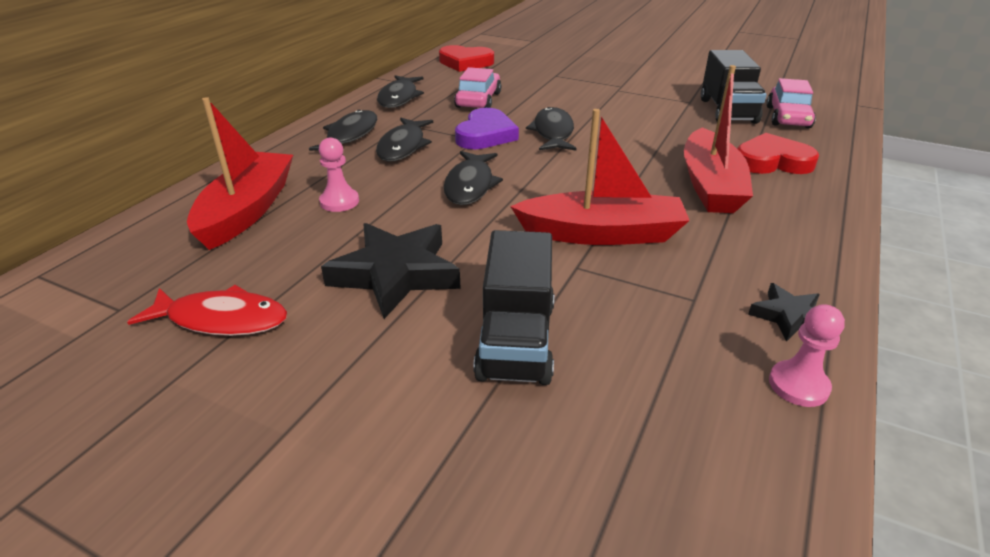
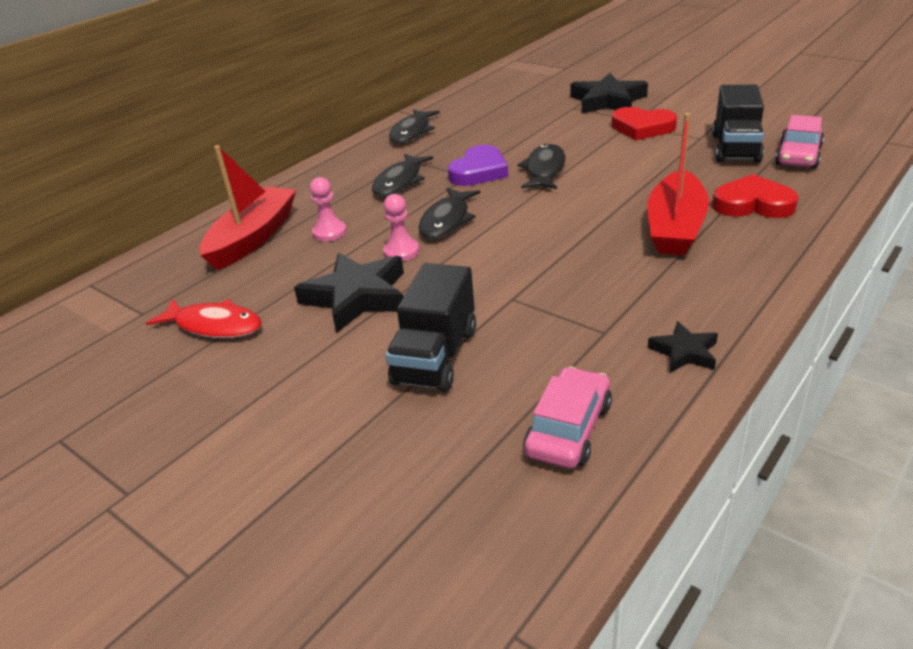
camera: 15 degrees right, 0 degrees up
(350, 135) = (356, 170): black fish -> none
(465, 63) = (488, 94): red heart -> red heart (642, 128)
(478, 100) = (485, 135): pink car -> pink car (568, 429)
(586, 69) = (607, 101): none -> black star
(602, 234) = (548, 270): red boat -> none
(798, 385) = (660, 408): pink pawn -> pink pawn (401, 251)

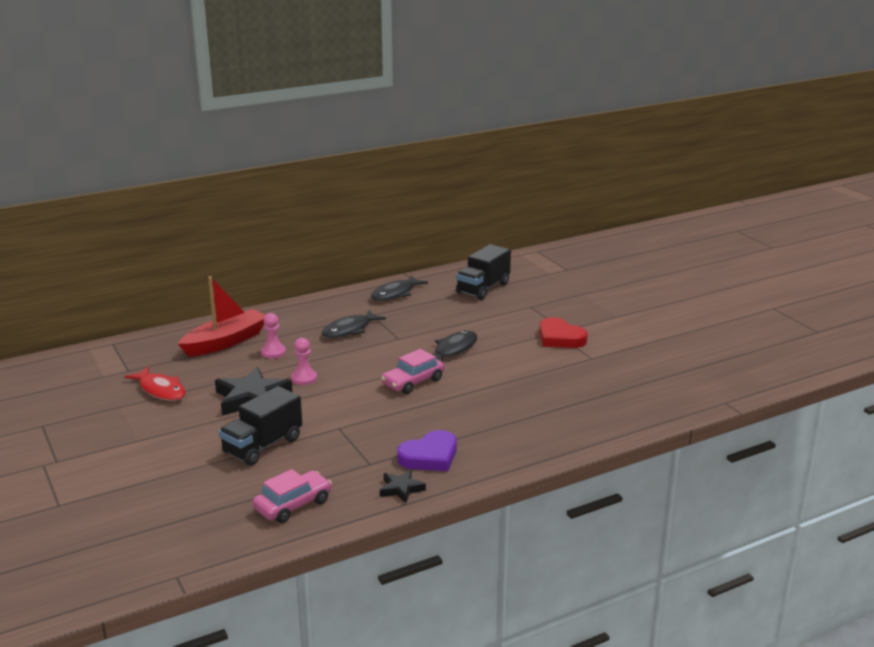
camera: 20 degrees right, 10 degrees down
(447, 221) = (351, 366): black fish -> none
(479, 171) = (409, 338): purple heart -> purple heart (429, 456)
(607, 101) = (562, 308): black star -> none
(675, 227) = (490, 416): red boat -> none
(735, 148) = (606, 374): black truck -> black truck (483, 288)
(753, 204) = (562, 417): red heart -> none
(798, 156) = (643, 393): pink car -> pink car (413, 382)

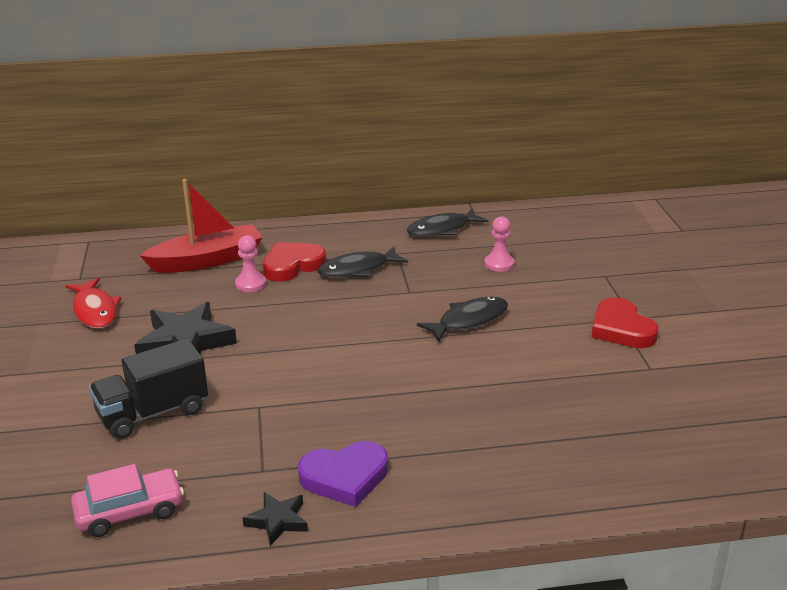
camera: 20 degrees right, 5 degrees up
(297, 335) = (292, 265): none -> red heart
(304, 378) = (262, 326): pink pawn -> pink pawn (499, 264)
(413, 382) = (390, 358): pink car -> none
(483, 288) = (556, 240): black truck -> none

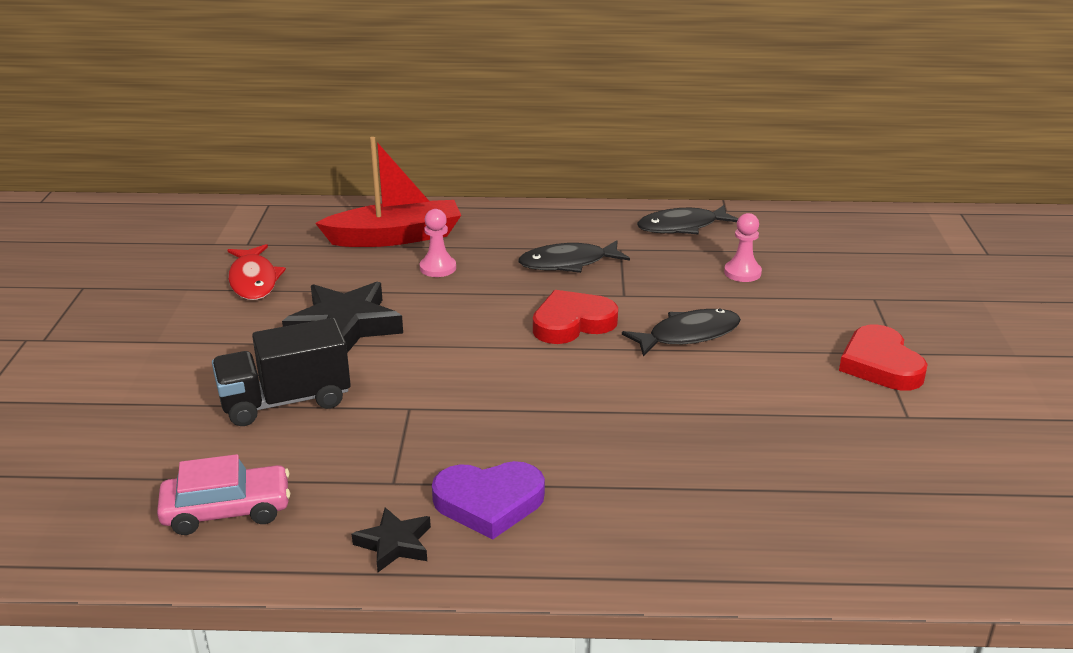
camera: 10 degrees right, 0 degrees up
(292, 265) = (492, 252): red heart -> red heart (572, 323)

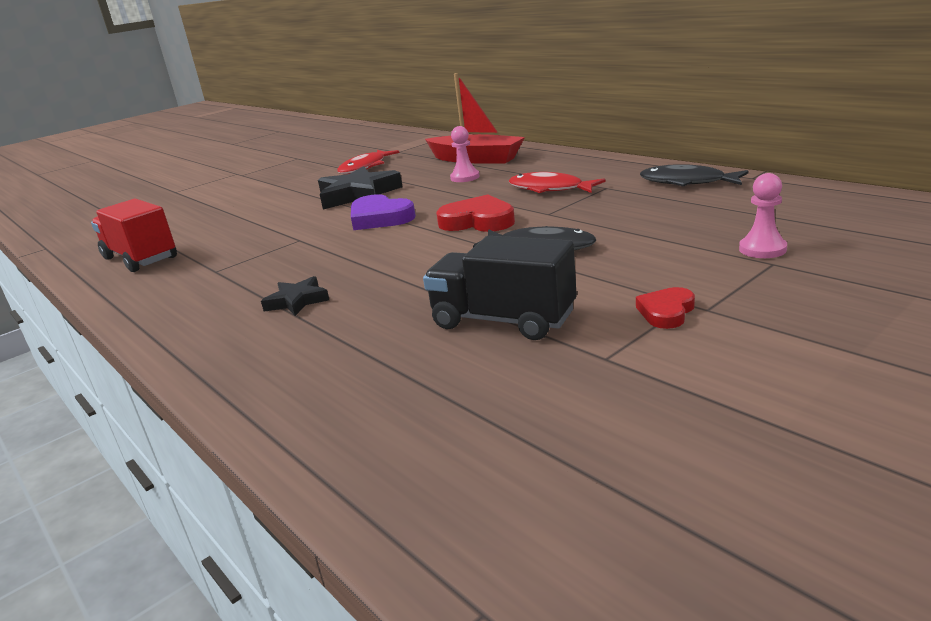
camera: 50 degrees right, 5 degrees down
(227, 510) = (140, 258): pink car -> red truck
(285, 401) = (260, 221): black truck -> black truck (503, 320)
(394, 544) = (152, 298): black star -> black star (297, 301)
(489, 503) = (226, 297): purple heart -> purple heart (380, 218)
(568, 263) = (549, 189): black fish -> red fish
(742, 273) = (675, 219): pink pawn -> pink pawn (762, 249)
(880, 364) = (666, 312): red heart -> red heart, size x0.58

